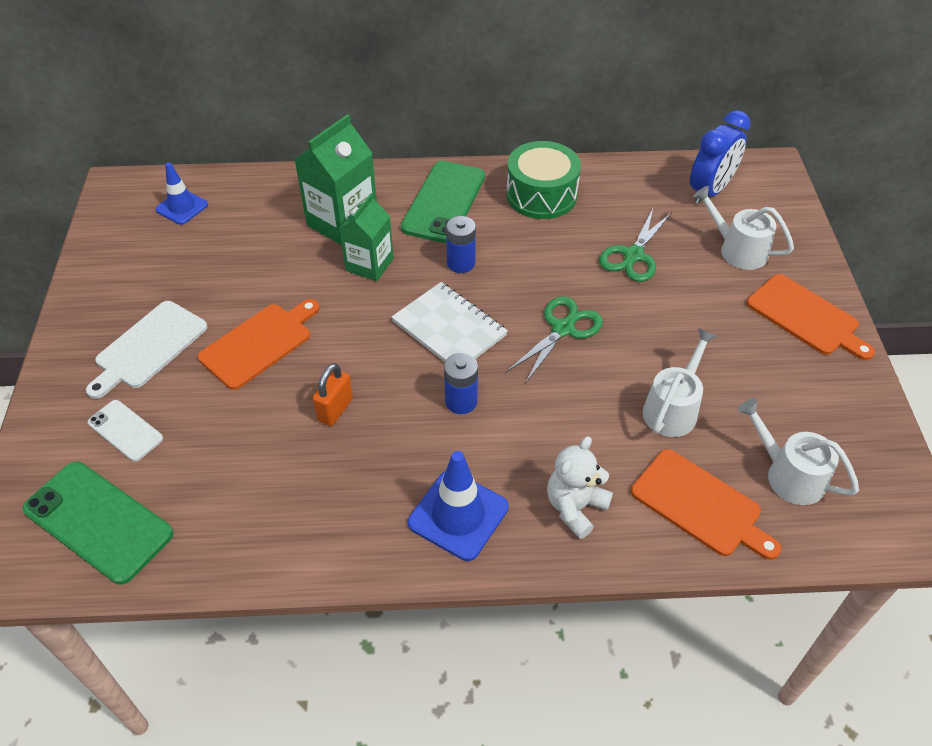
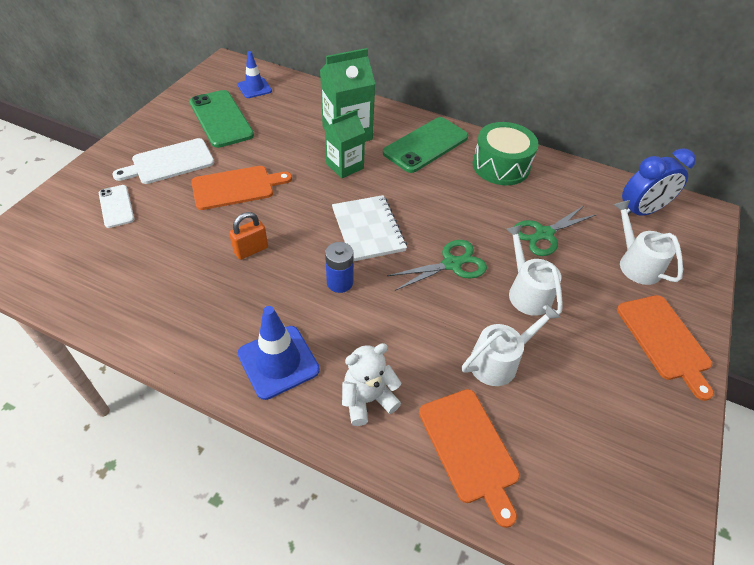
camera: 25 degrees right, 0 degrees up
(98, 521) = (57, 254): green phone -> green phone (221, 119)
(461, 263) = (408, 189): blue battery -> none
(787, 474) = (564, 461): white watering can -> white watering can (526, 292)

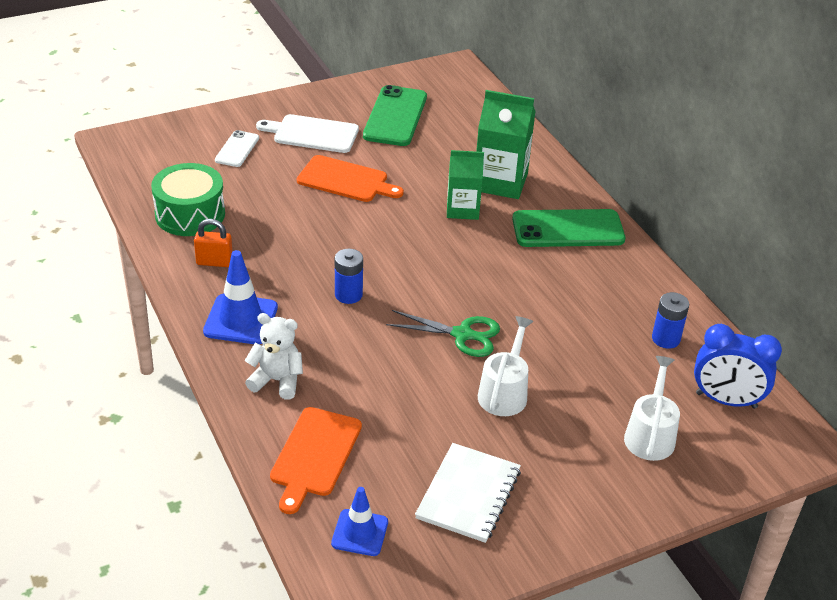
camera: 40 degrees right, 10 degrees down
(251, 250) = (305, 234): orange padlock -> orange padlock (214, 262)
(254, 88) = (457, 101): blue traffic cone -> blue traffic cone (360, 533)
(368, 229) = (421, 269): white notebook -> white notebook (468, 494)
(499, 361) = (412, 421): white watering can -> none
(501, 166) = (624, 285): green drum -> green drum (190, 214)
(544, 234) = (587, 361): green scissors -> none
(564, 189) = (666, 339): none -> blue battery
(664, 340) = (587, 500): orange cutting board -> none

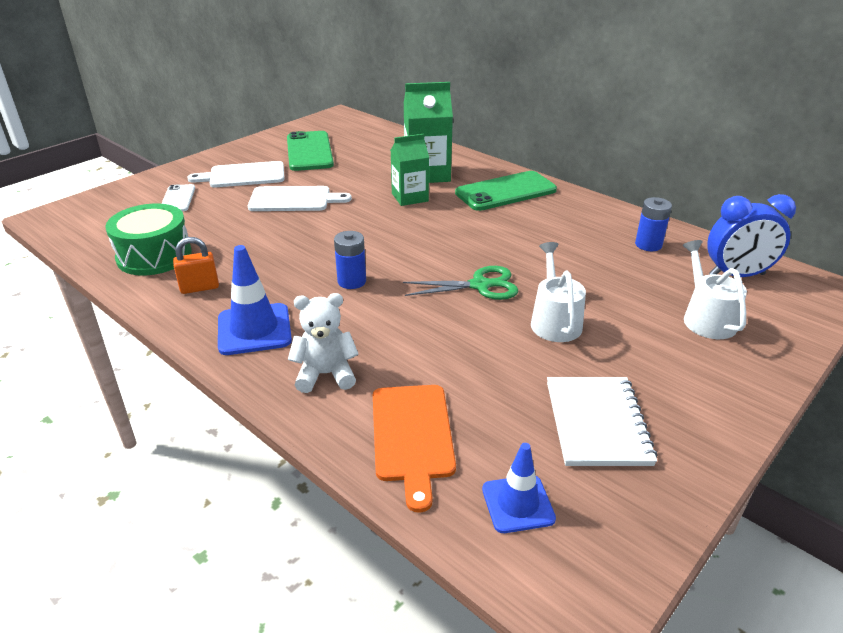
camera: 20 degrees left, 5 degrees down
(346, 180) = (294, 199): orange cutting board -> white cutting board

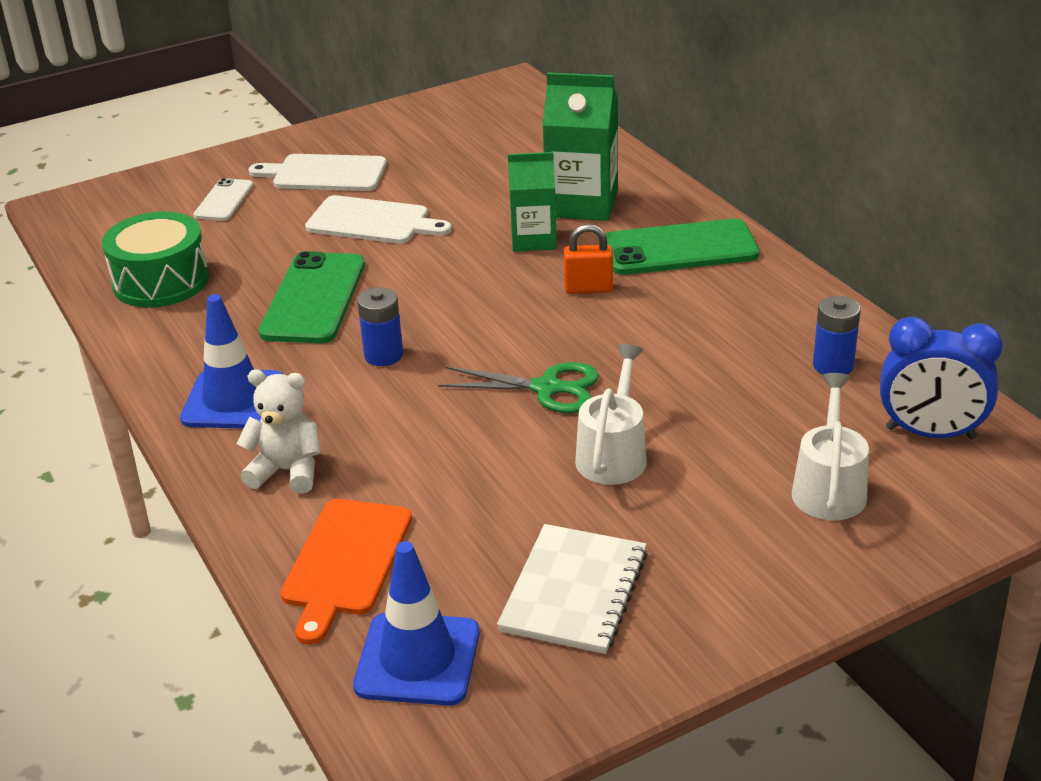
camera: 20 degrees right, 0 degrees up
(199, 288) = (195, 334): orange padlock -> orange padlock (588, 288)
(309, 151) = (435, 144): green phone -> green phone (314, 298)
(518, 504) = (417, 659): blue traffic cone -> blue traffic cone, size x1.52

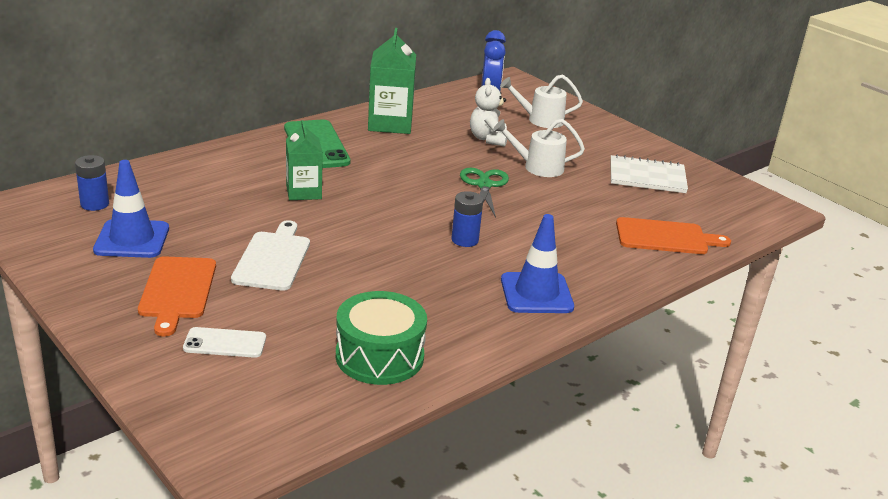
camera: 105 degrees left, 5 degrees down
(287, 471) = (600, 263): white teddy bear -> white teddy bear (488, 139)
(314, 298) = (397, 274): green phone -> none
(325, 174) = (177, 291): white cutting board -> orange cutting board
(417, 659) = (717, 213): blue traffic cone -> blue traffic cone (132, 239)
(582, 203) = (250, 175): green carton -> green carton (390, 124)
(588, 288) = (369, 173): orange padlock -> none
(833, 365) = (438, 112): blue battery -> blue battery (95, 204)

